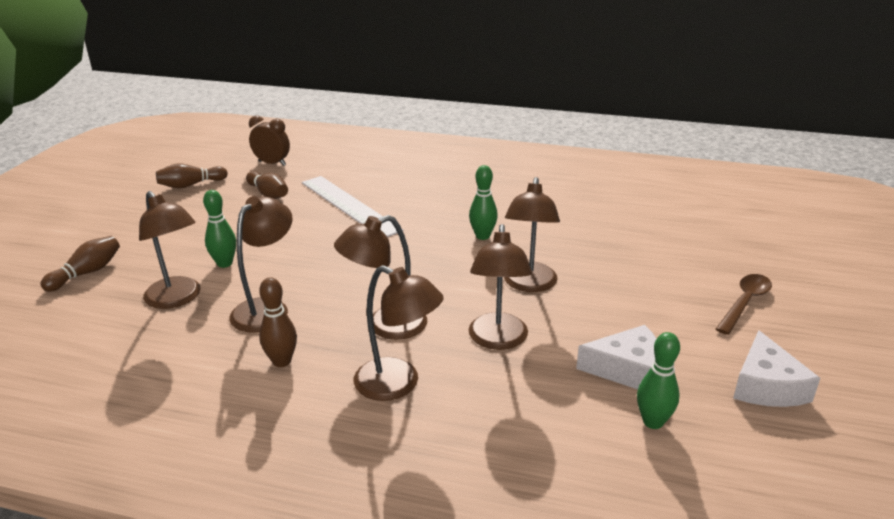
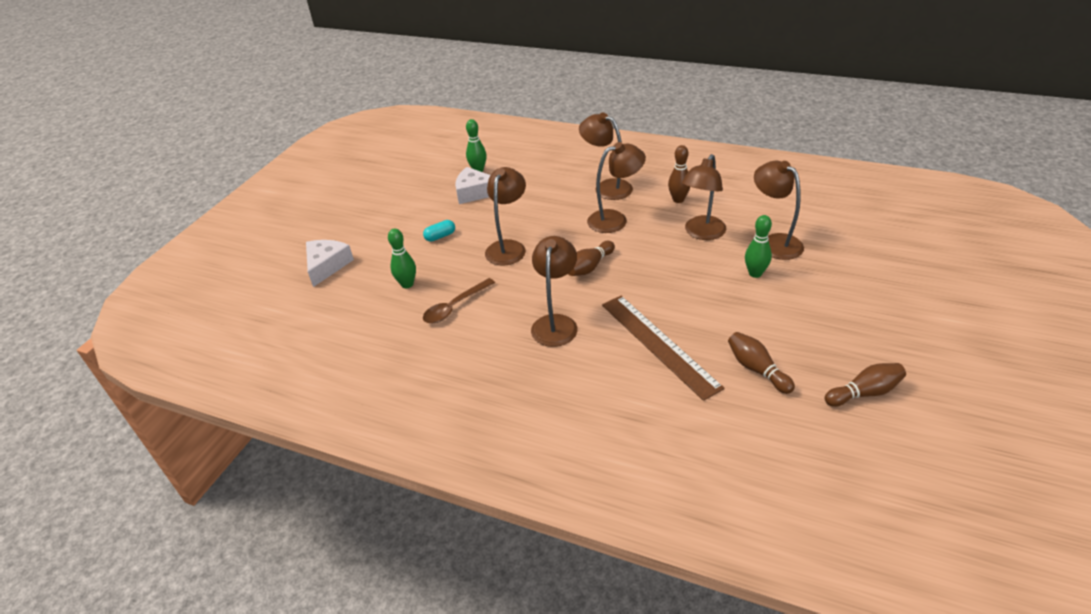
camera: 170 degrees left, 10 degrees up
(87, 273) = (870, 268): brown bowling pin -> brown bowling pin (590, 267)
(272, 163) = (780, 439): brown clock -> none
(349, 205) = (659, 344): white ruler -> brown ruler
(482, 236) = (530, 296): green bowling pin -> green bowling pin (407, 284)
(498, 340) = (543, 209): brown lamp -> brown lamp (556, 323)
(632, 296) = (440, 236): none -> turquoise capsule
(745, 303) = (369, 230): brown spoon -> brown spoon (455, 307)
(766, 386) = (407, 184): white cheese -> white cheese (327, 266)

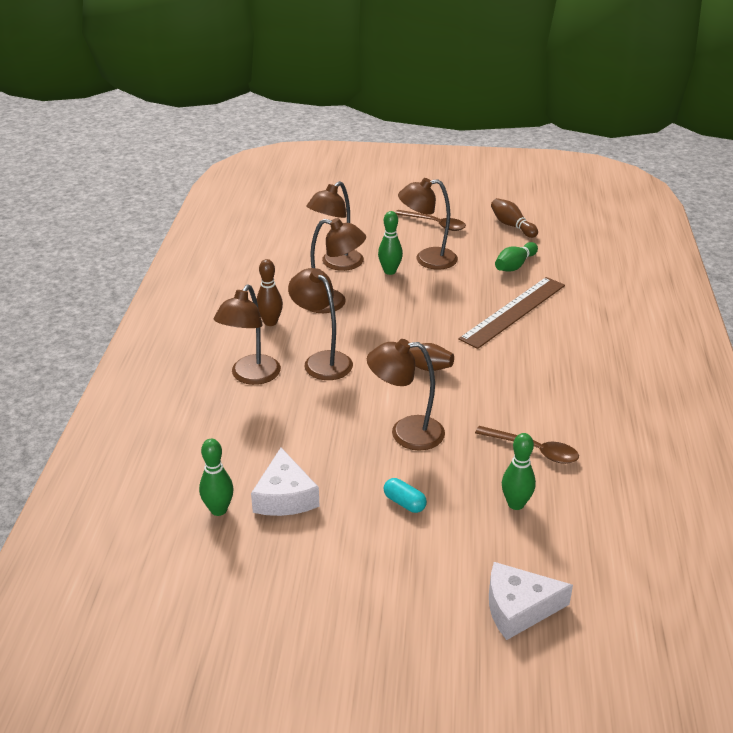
camera: 110 degrees left, 5 degrees down
(556, 323) = (519, 372): brown lamp -> brown lamp (427, 259)
(757, 369) = (515, 266): brown bowling pin -> green bowling pin
(866, 324) = (435, 224): none -> brown spoon

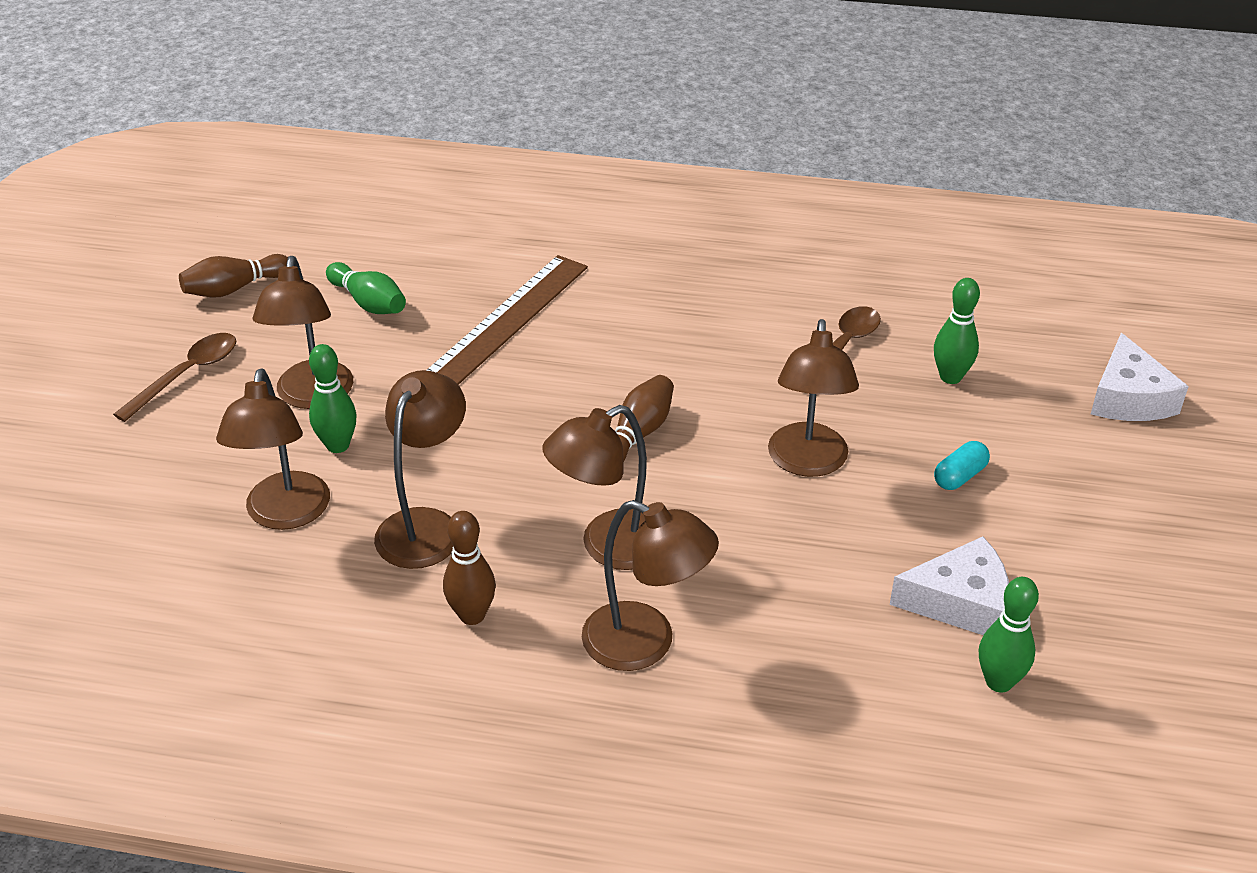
camera: 85 degrees left, 5 degrees up
(336, 264) = (285, 514): brown lamp -> brown lamp turned 45 degrees clockwise
(513, 311) = (505, 322): brown ruler -> brown ruler turned 75 degrees clockwise

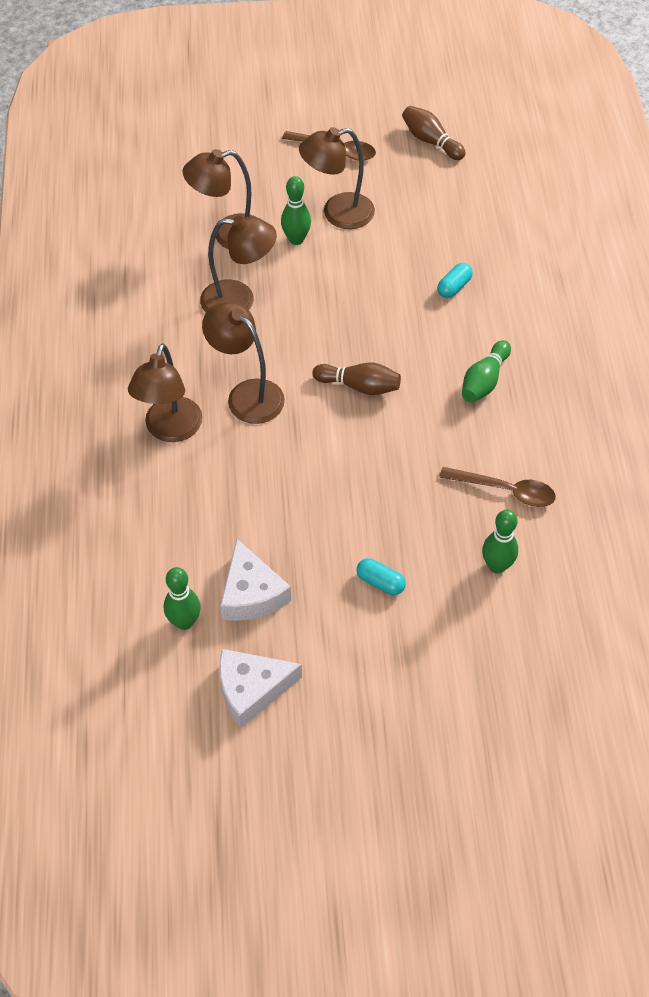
camera: 75 degrees right, 15 degrees up
(368, 303) = (444, 210): green bowling pin -> green bowling pin (484, 381)
(472, 615) = (171, 342): brown bowling pin -> none
(505, 322) = (454, 287): brown ruler -> turquoise capsule
(807, 463) = (363, 487): brown lamp -> none
(1129, 398) = (518, 694): white cheese -> white cheese (251, 690)

